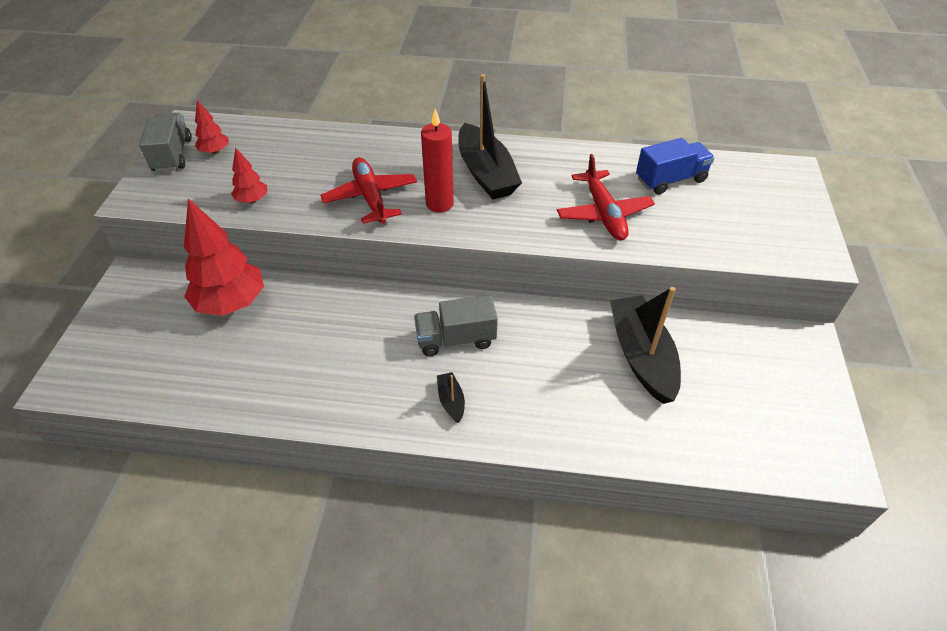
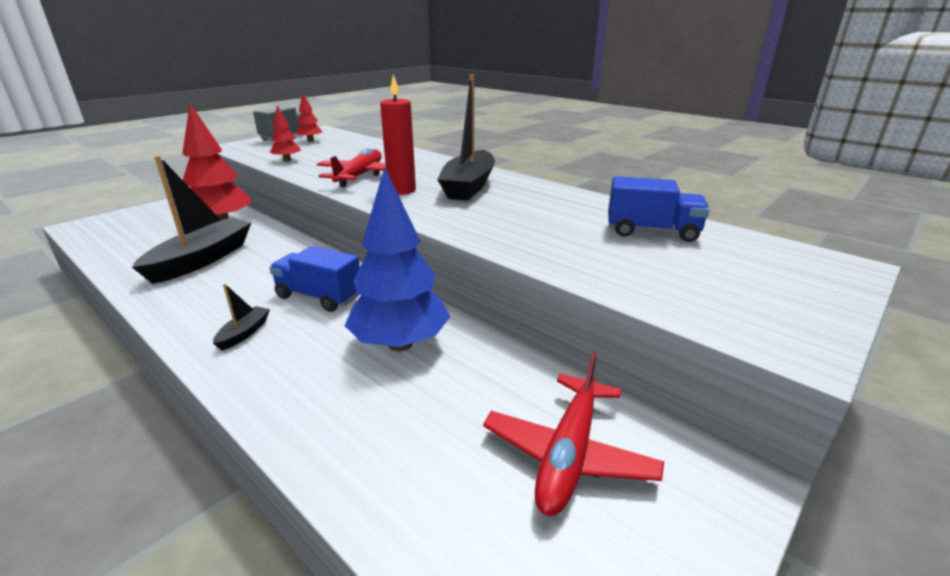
camera: 35 degrees right, 20 degrees down
(456, 339) = (319, 297): grey truck -> blue truck
(566, 348) = (400, 344): none -> blue tree
(603, 214) = (537, 232): red plane -> red plane (568, 454)
(641, 356) = (468, 385): black boat -> black boat (202, 260)

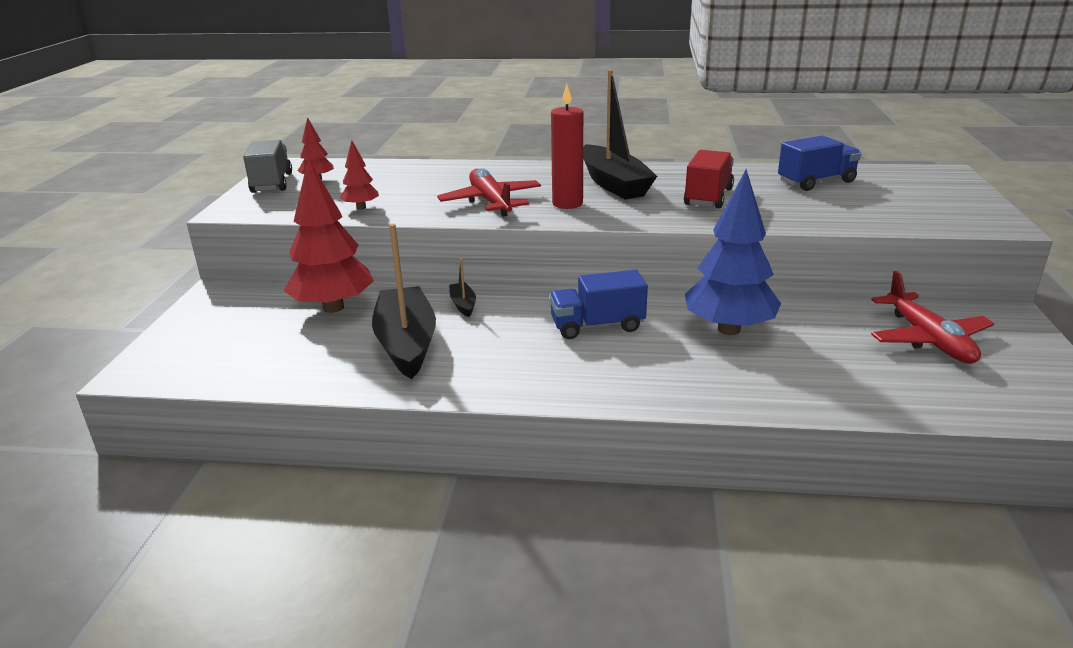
camera: 35 degrees left, 0 degrees up
(244, 333) = (601, 373): black boat -> black boat (463, 305)
(516, 215) = (708, 197): none -> red truck

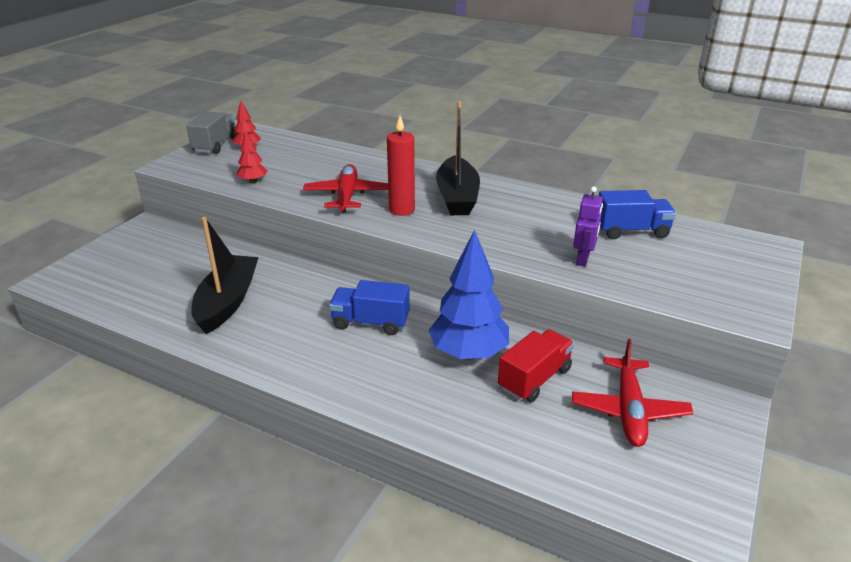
camera: 20 degrees right, 5 degrees up
(333, 307) = (205, 258): red tree -> none
(463, 305) = (292, 277): black boat -> none
(708, 197) = (520, 227): red truck -> red truck (534, 379)
(799, 210) = (583, 259): none -> purple robot

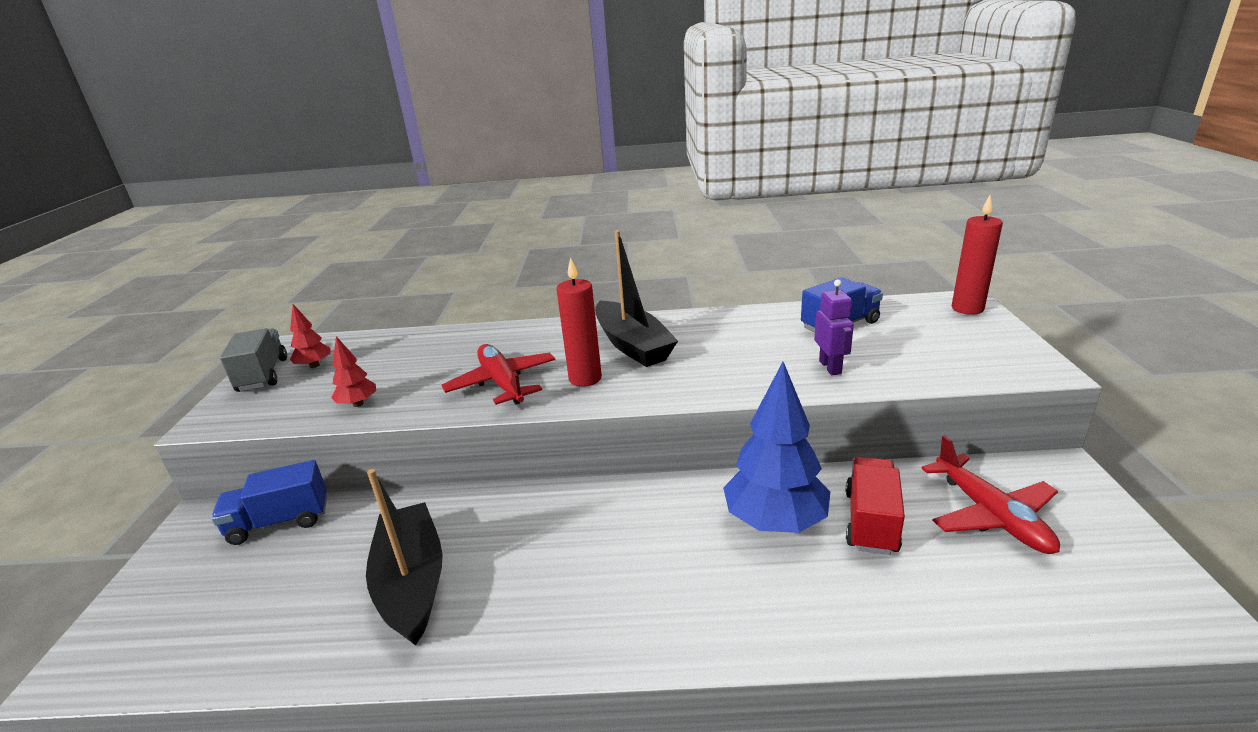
camera: 25 degrees left, 5 degrees down
(371, 322) = (630, 531): blue truck -> blue truck (280, 522)
(762, 252) = (967, 308): none -> red candle

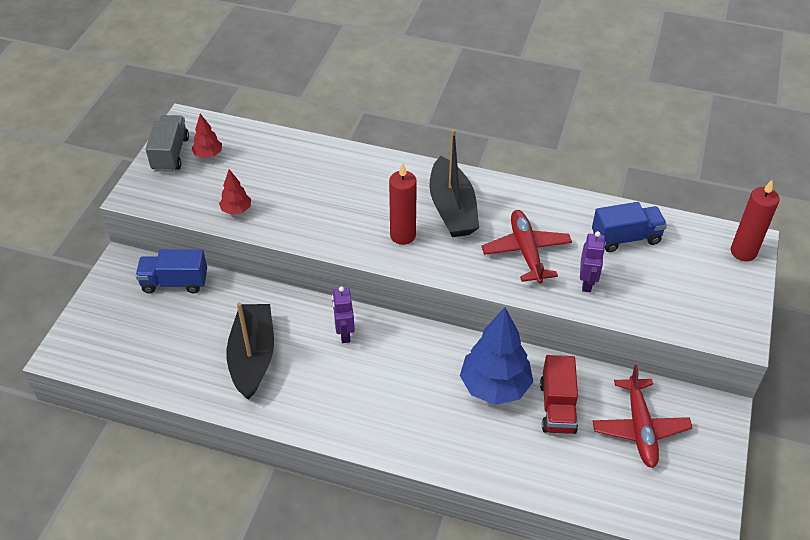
camera: 15 degrees right, 20 degrees up
(502, 383) = (341, 221): red plane -> red plane (526, 251)
(541, 517) = (344, 333): none -> purple robot
(871, 522) = (557, 407): red truck -> red truck turned 150 degrees clockwise

